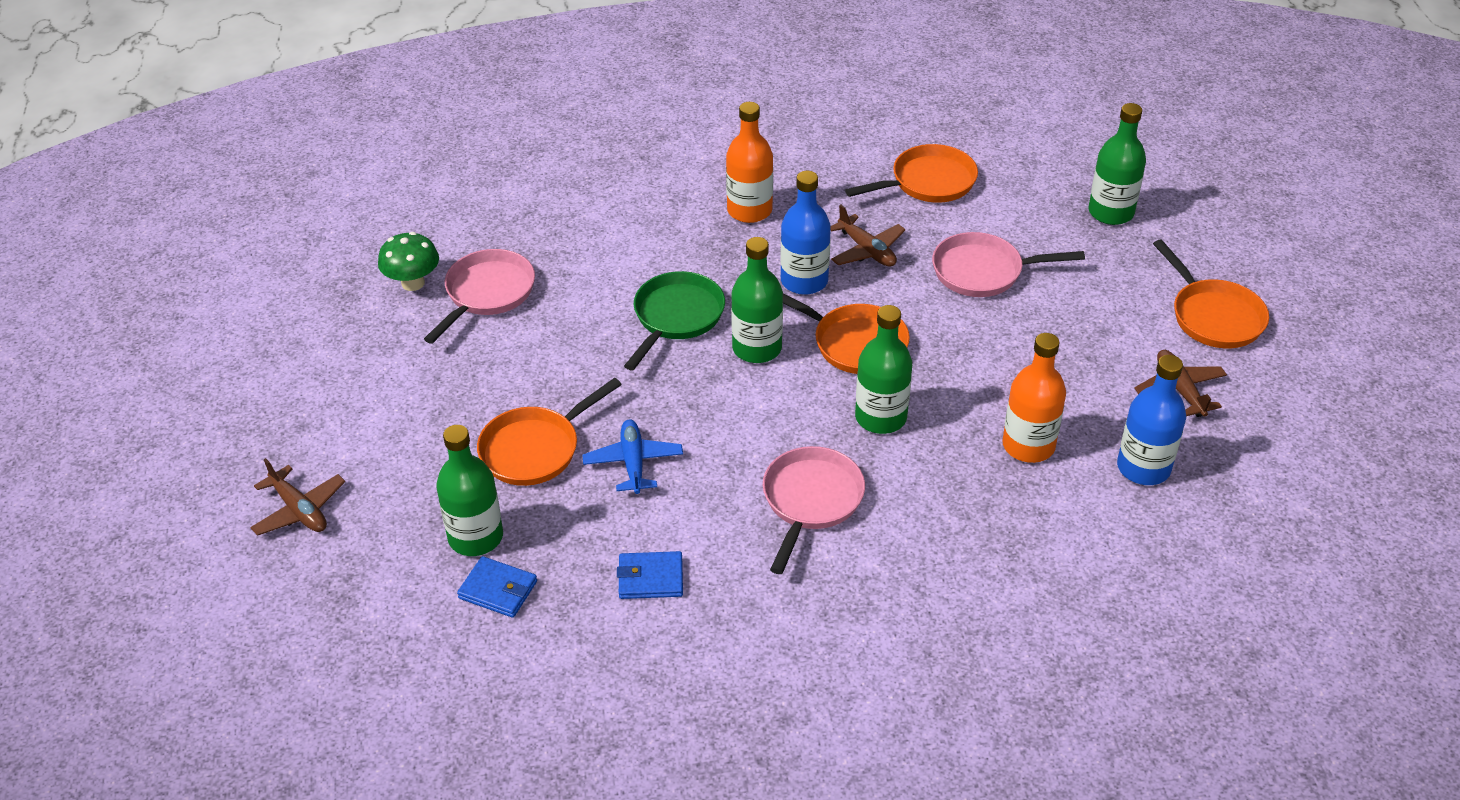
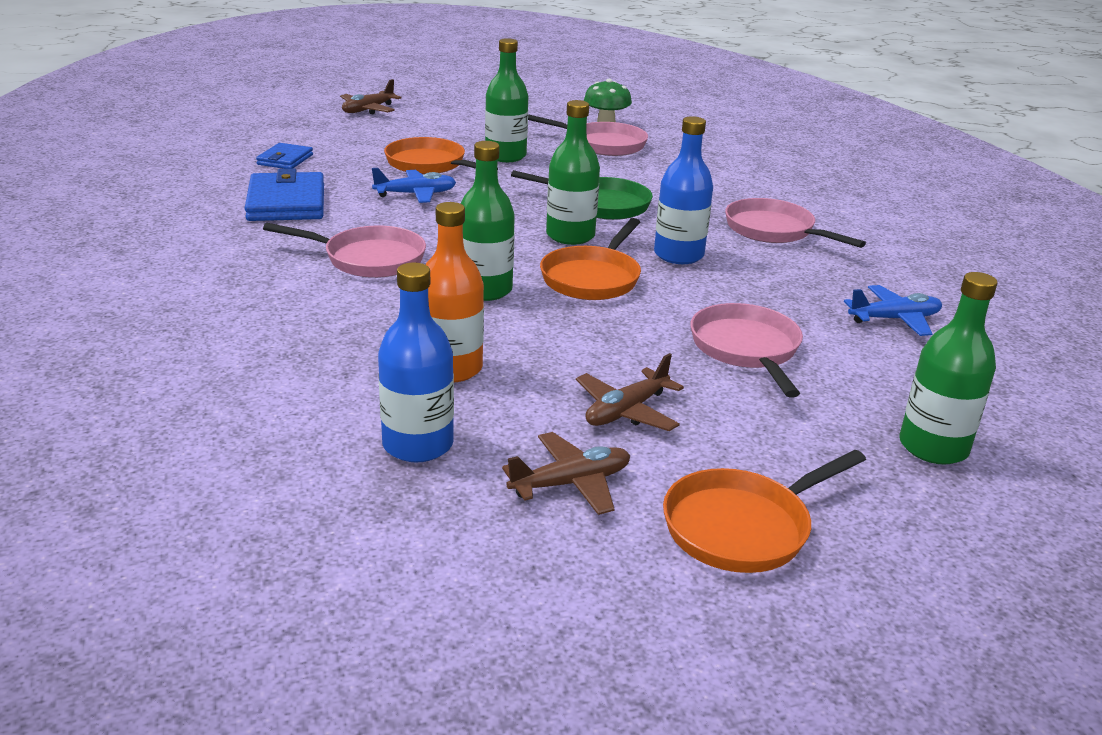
camera: 80 degrees right, 15 degrees down
(476, 537) = (338, 152): green bottle -> green bottle (505, 156)
(650, 578) = (286, 203): blue wallet -> blue wallet, size x1.73
(749, 210) = (774, 230): orange bottle -> pink pan
(867, 250) = (746, 285): brown plane -> brown plane (626, 411)
(928, 182) = (894, 319): orange pan -> blue plane

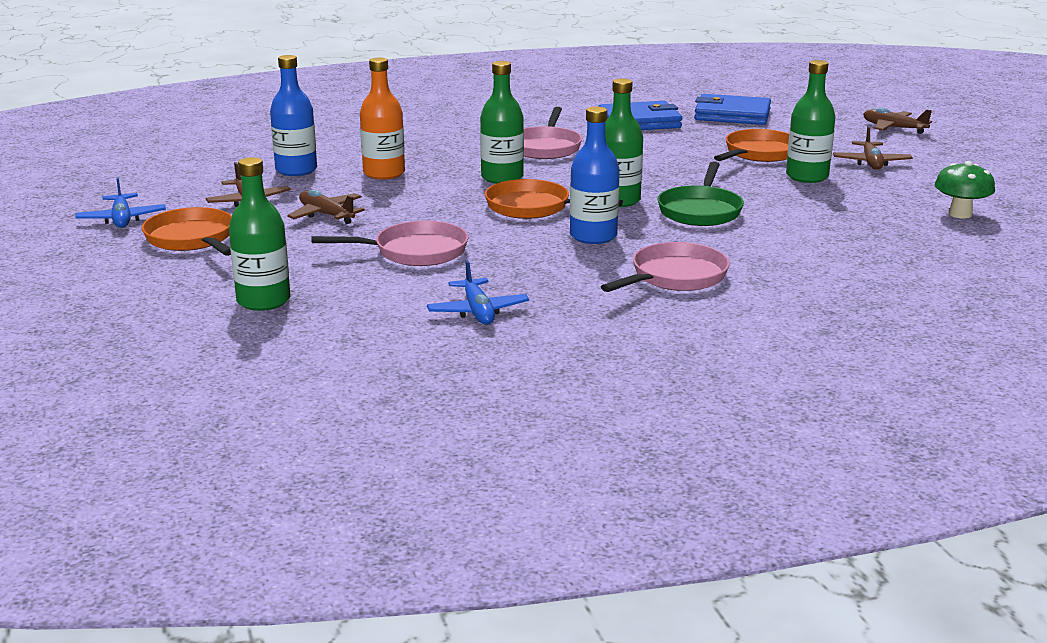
camera: 90 degrees right, 5 degrees down
(285, 160) = (732, 115): blue wallet -> blue wallet, size x1.73
(415, 194) = (682, 153): blue plane -> blue plane (122, 219)
(470, 131) = (871, 163): none -> brown plane
(603, 144) = (884, 213): pink pan -> none

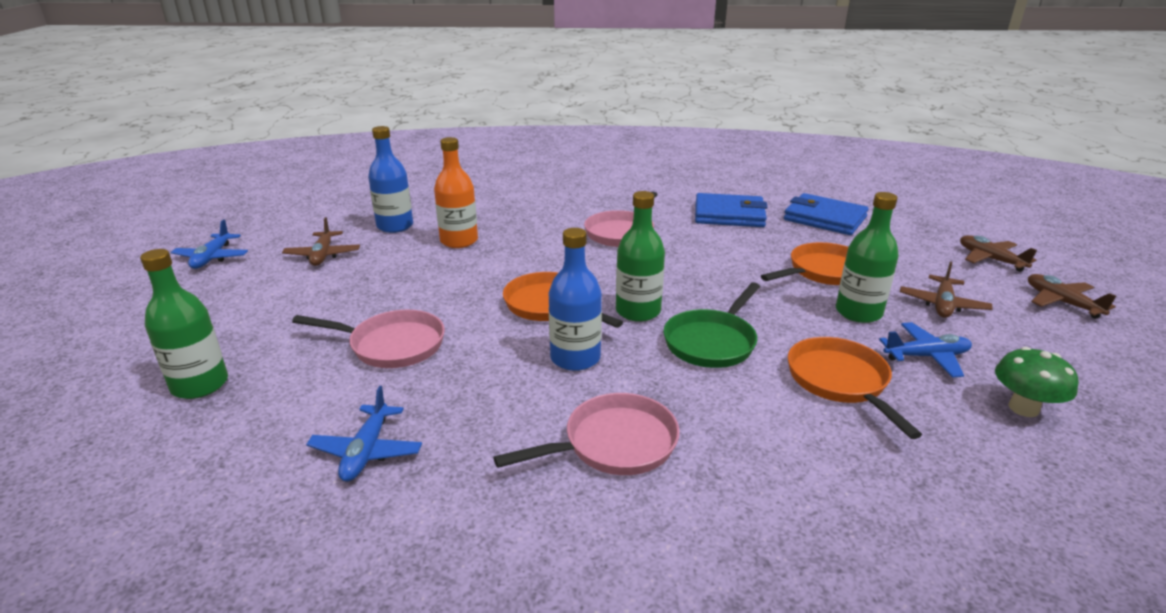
camera: 20 degrees right, 5 degrees up
(192, 239) = (234, 291): orange pan -> orange pan (840, 382)
(326, 215) = (366, 282): brown plane -> brown plane (1061, 302)
(502, 178) = (553, 263): green bottle -> none
(876, 196) = (926, 356): none -> blue plane

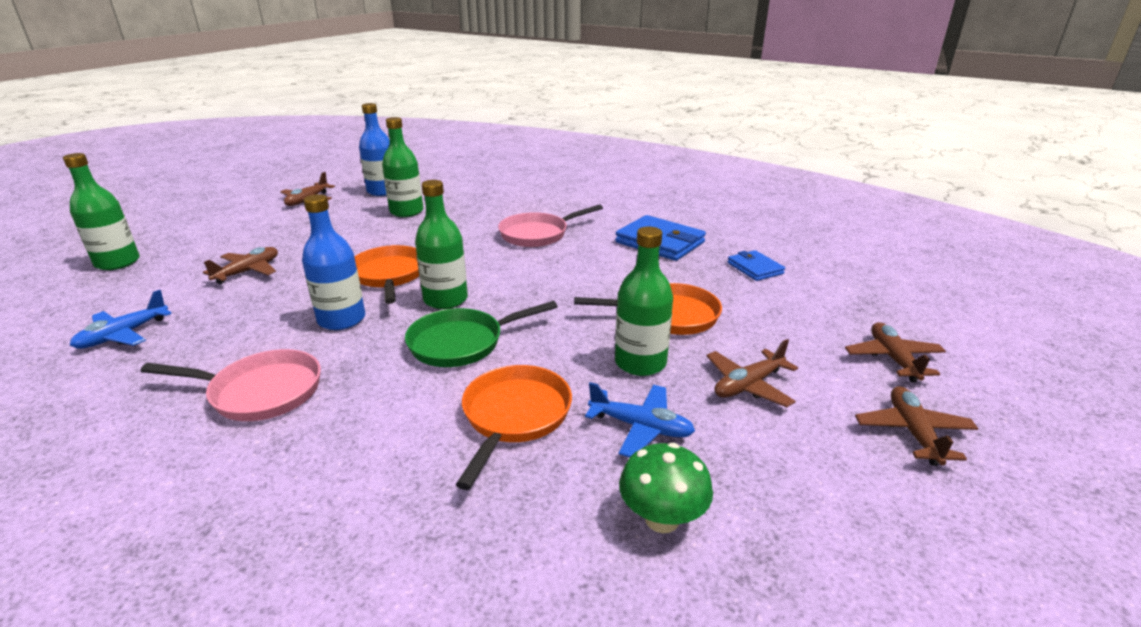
camera: 30 degrees right, 0 degrees up
(212, 258) = (247, 187): blue plane -> none
(392, 345) = (248, 271): pink pan -> brown plane
(459, 241) = (406, 211): orange bottle -> green bottle
(824, 218) = (755, 268): blue wallet -> blue wallet, size x0.58

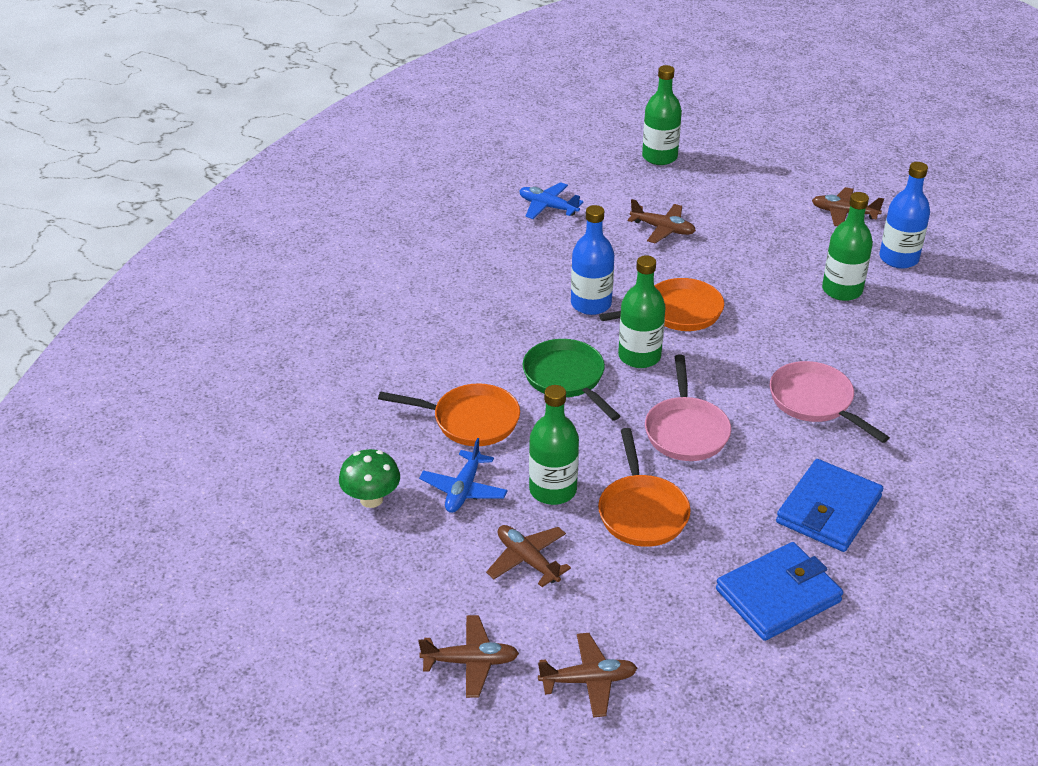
camera: 85 degrees right, 10 degrees up
(260, 392) = (486, 293): pink pan -> pink pan (686, 431)
(755, 268) = (778, 595): blue wallet -> blue wallet, size x1.73

